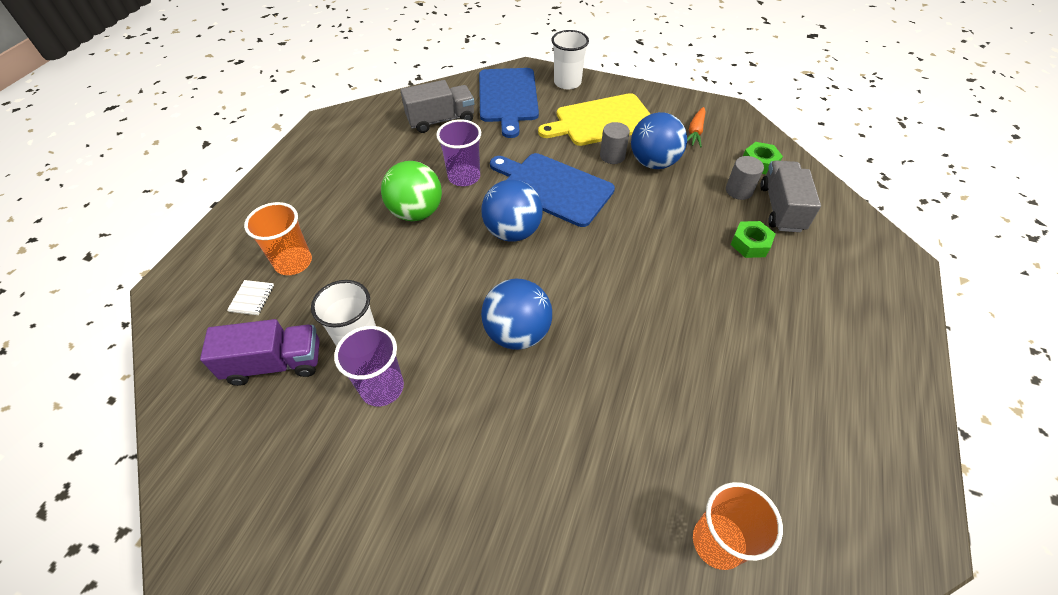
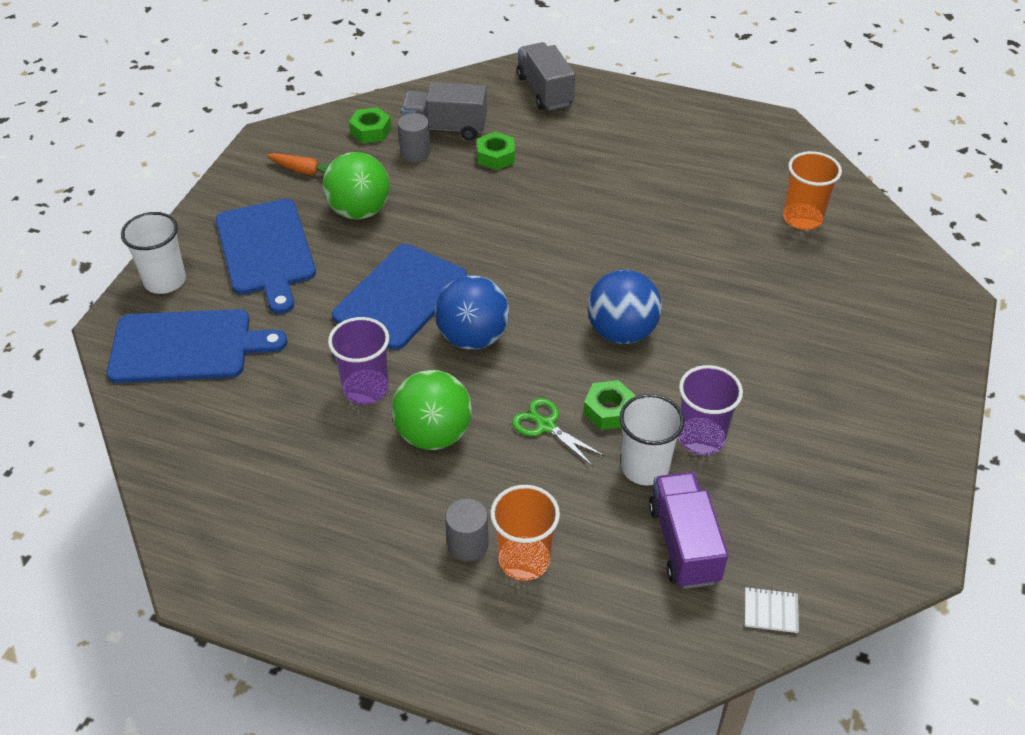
camera: 90 degrees left, 5 degrees down
(252, 298) = (588, 594): white notebook -> white notebook (770, 611)
(414, 276) = (546, 426): none -> green scissors
(424, 319) = (609, 410): none -> green nut
(441, 120) = (228, 423): grey truck -> grey truck (545, 91)
(601, 121) = (266, 250): yellow cutting board -> blue cutting board
(612, 156) = (342, 245): grey cylinder -> grey cylinder (467, 544)
(653, 162) = (359, 211): blue ball -> green ball

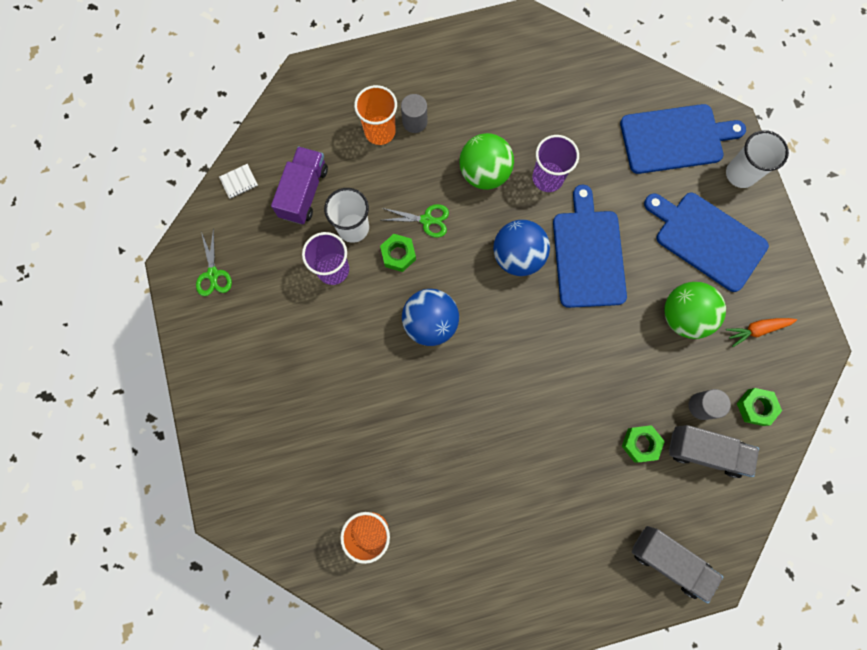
camera: 145 degrees right, 30 degrees up
(187, 346) = (675, 138): blue cutting board -> blue cutting board turned 150 degrees counterclockwise
(445, 128) = (705, 451): grey truck -> grey truck turned 45 degrees clockwise
(683, 544) = (304, 192): purple truck -> purple truck turned 120 degrees counterclockwise
(866, 516) = (213, 274): none -> green scissors

